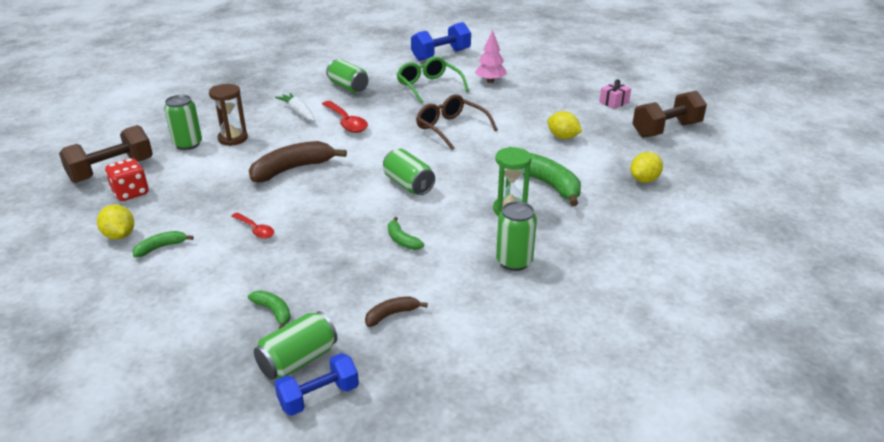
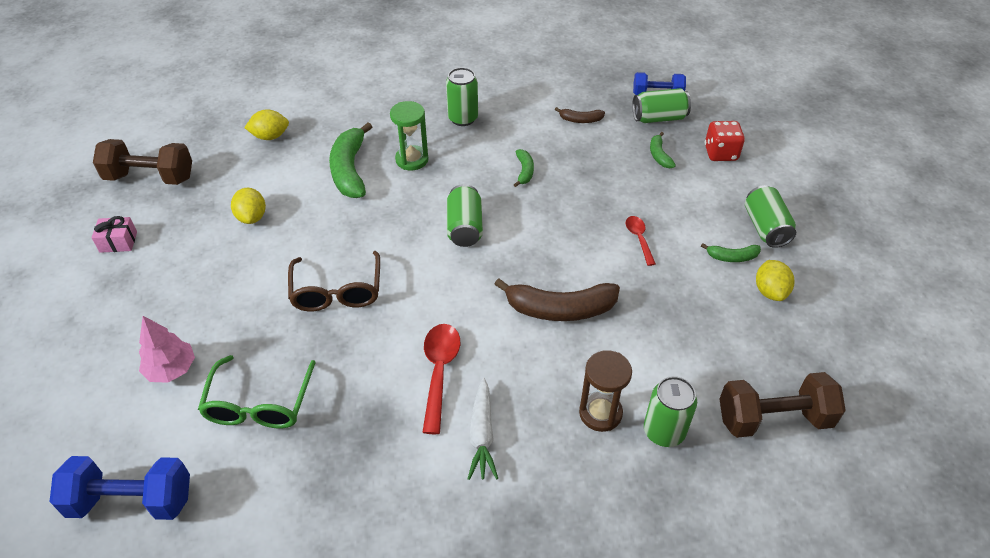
camera: 145 degrees left, 15 degrees up
(131, 193) = (753, 357): red dice -> red dice (720, 153)
(348, 87) = (363, 472): green can -> green can (765, 228)

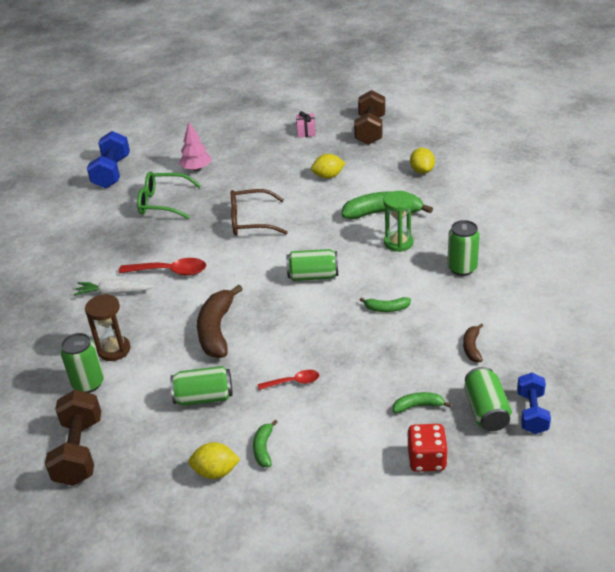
camera: 95 degrees right, 10 degrees down
(765, 228) = (303, 482): green can -> green can (204, 397)

